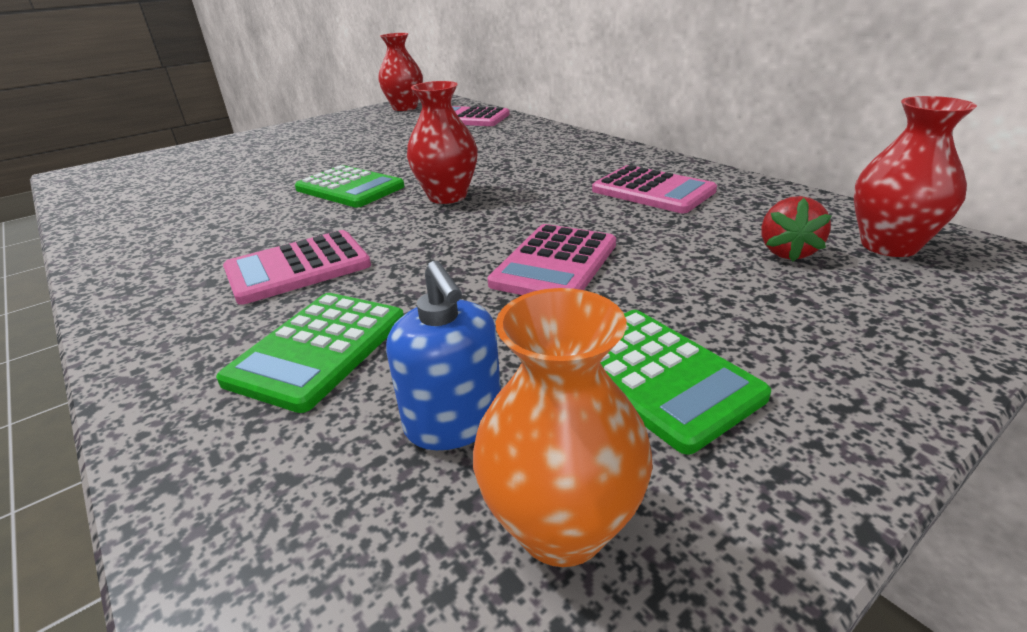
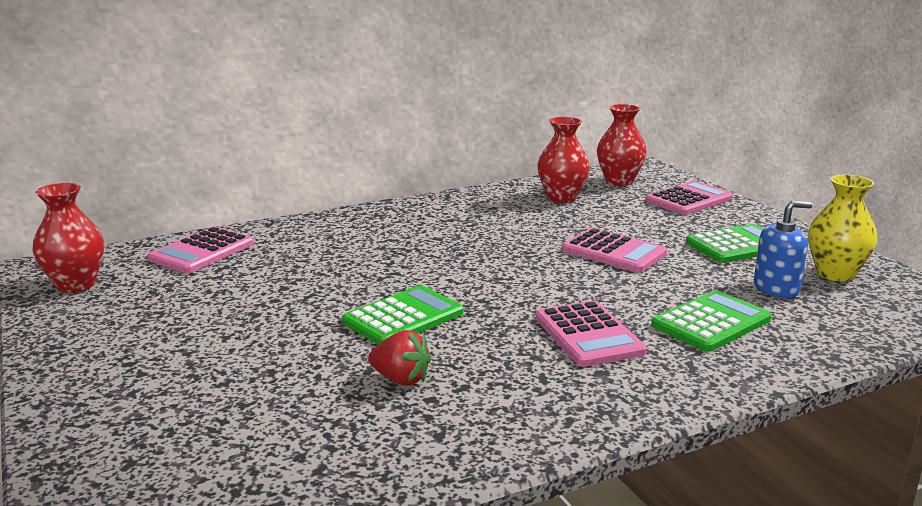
camera: 80 degrees left, 10 degrees down
(318, 349) = (711, 322): green calculator -> green calculator turned 75 degrees counterclockwise
(447, 196) = (464, 275): red vase -> red vase (561, 198)
(561, 526) = (835, 274): orange vase -> yellow vase
(653, 191) = (505, 211): pink calculator -> pink calculator (689, 200)
(787, 252) = (618, 200): red strawberry -> red strawberry (401, 379)

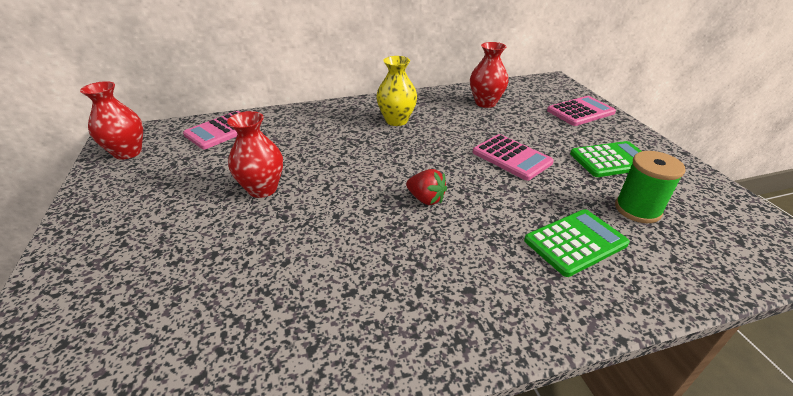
camera: 10 degrees right, 15 degrees up
(401, 379) = (305, 276): red strawberry -> red strawberry (426, 199)
(403, 317) = (332, 208): green calculator -> none
(588, 335) = (469, 244): pink calculator -> none
(619, 181) = (531, 91): red vase -> red vase (262, 189)
(776, 288) = (637, 209): blue soap dispenser -> green spool
(835, 274) = (691, 198): yellow vase -> yellow vase (396, 120)

